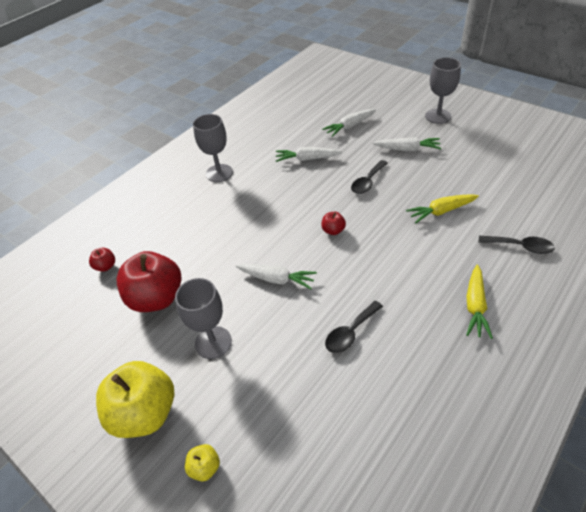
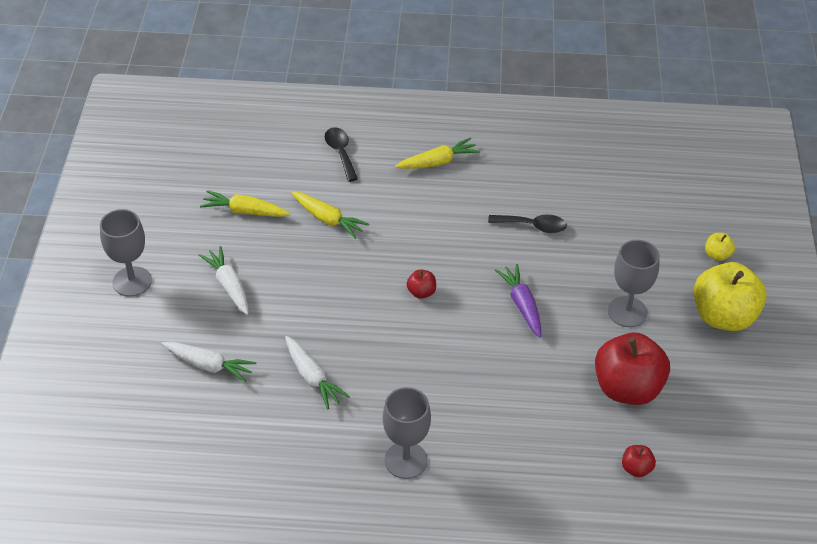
camera: 130 degrees left, 0 degrees up
(277, 279) = (522, 304): white carrot -> purple carrot
(367, 182) = (319, 297): black spoon -> none
(475, 175) = (244, 211): none -> yellow carrot

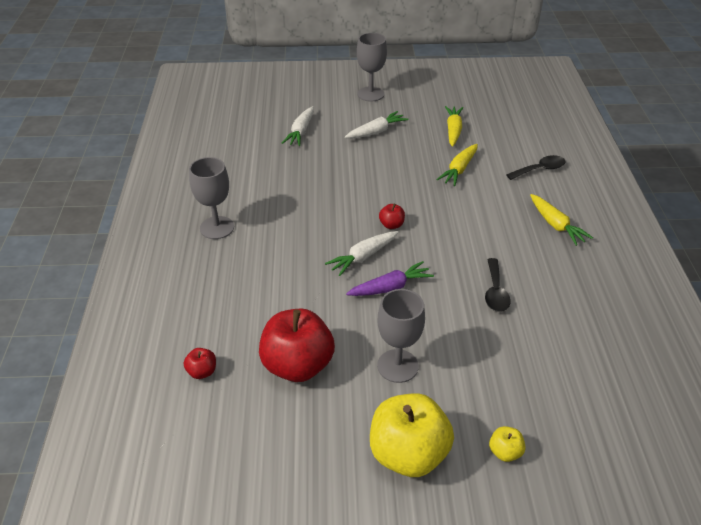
camera: 85 degrees right, 5 degrees down
(313, 378) = (294, 177): white carrot -> white carrot (363, 257)

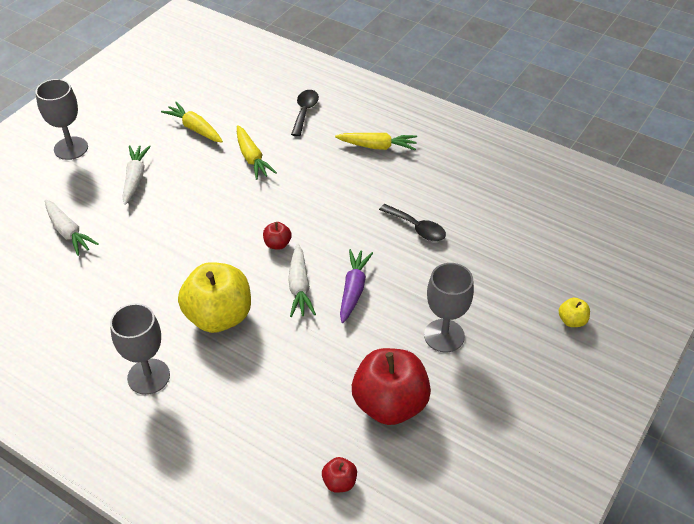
camera: 55 degrees left, 5 degrees up
(408, 454) = (535, 379): yellow apple -> yellow apple (219, 316)

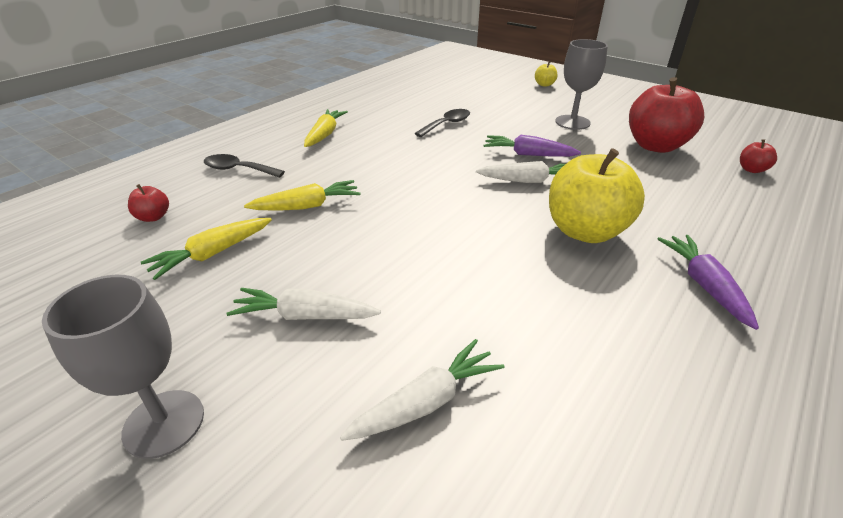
camera: 85 degrees left, 10 degrees down
(148, 376) = (703, 285): grey goblet -> purple carrot
(277, 244) = (465, 192): red apple -> red apple (153, 217)

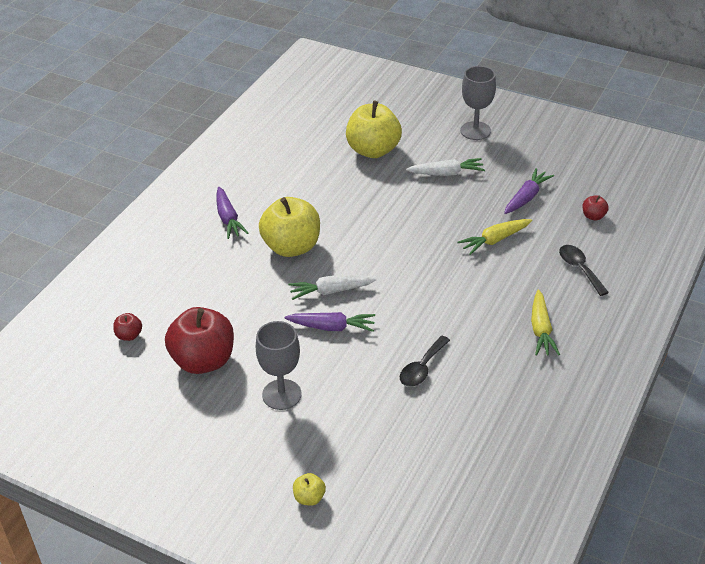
camera: 170 degrees right, 5 degrees up
(212, 254) = (526, 197): yellow carrot -> purple carrot
(238, 170) = (579, 269): black spoon -> black spoon turned 120 degrees counterclockwise
(427, 401) = (373, 150): white carrot -> yellow apple

